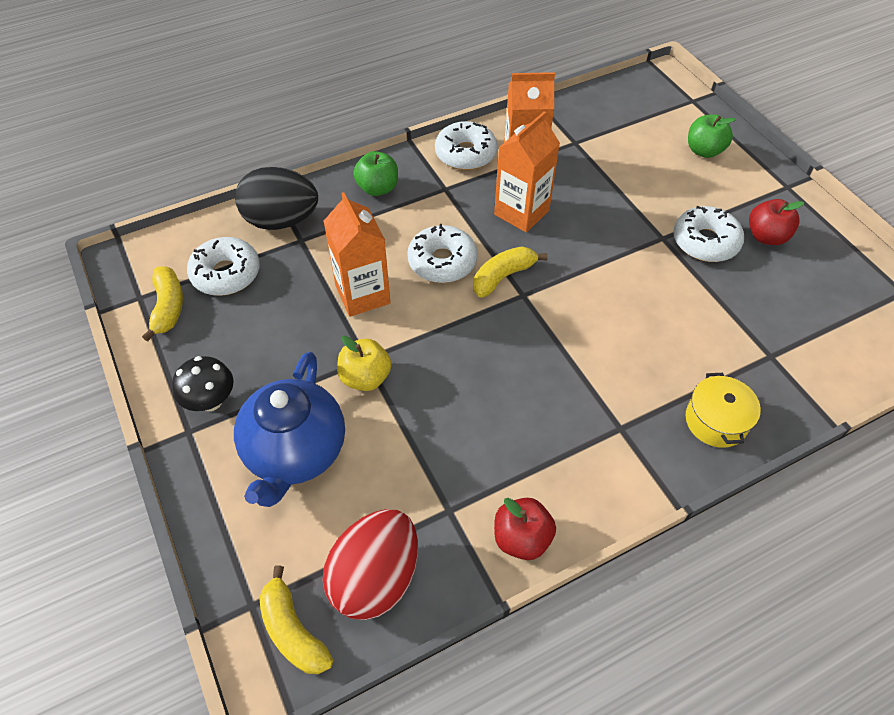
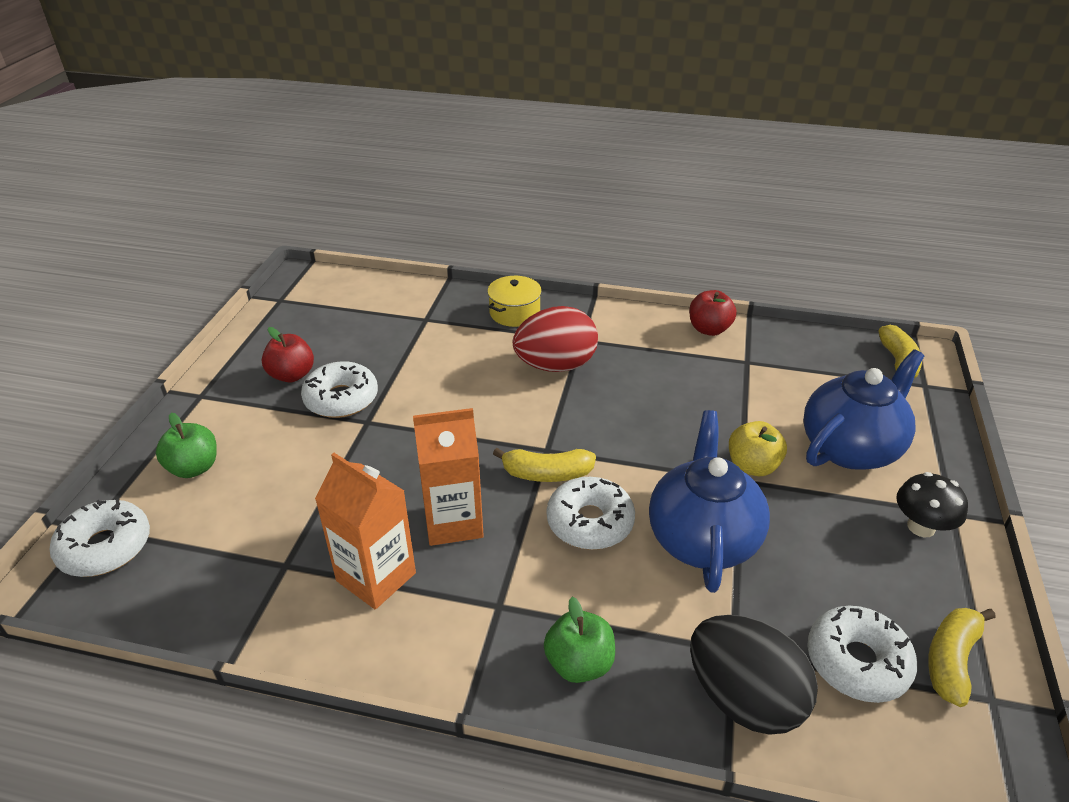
camera: 140 degrees left, 15 degrees down
(362, 294) = (702, 538): orange carton -> blue teapot
(375, 577) = (825, 358): red egg -> red egg (555, 366)
(465, 154) = (420, 639): white donut -> white donut (105, 547)

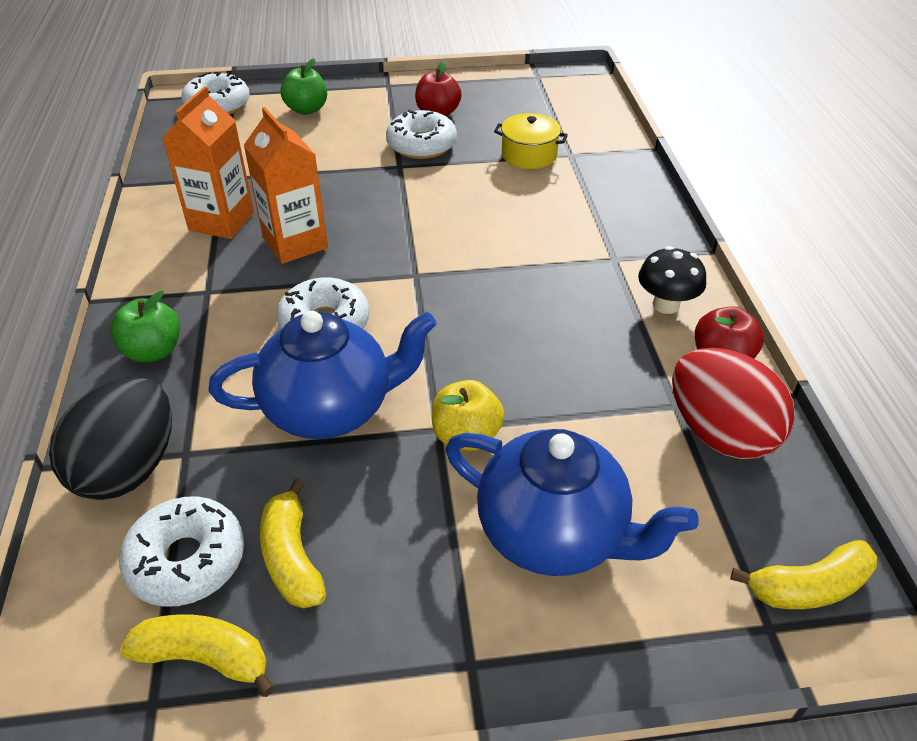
camera: 70 degrees right, 5 degrees up
(514, 313) = (626, 203): yellow pot -> yellow pot (529, 155)
(546, 474) = (380, 282): yellow banana -> yellow banana (292, 557)
(555, 366) = (553, 251): red egg -> red egg (720, 433)
(921, 527) = (427, 623): black mushroom -> black mushroom (666, 305)

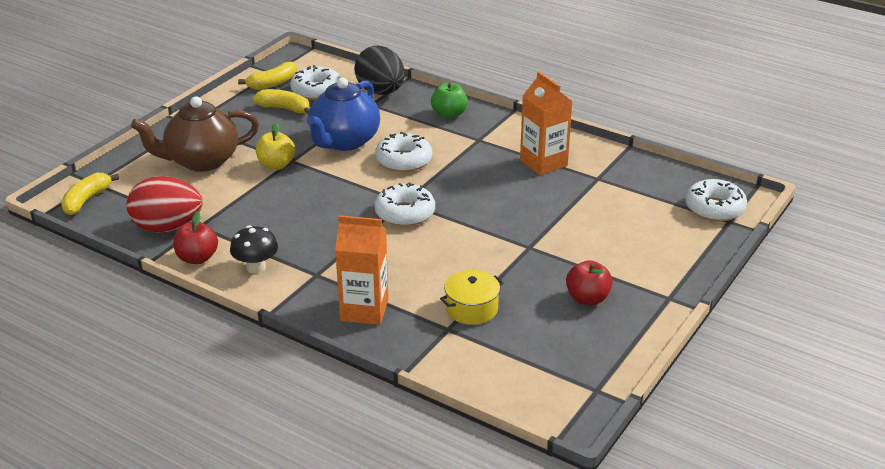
camera: 130 degrees right, 10 degrees down
(295, 243) = (488, 177): orange carton -> orange carton (364, 310)
(306, 109) = (664, 242): green apple -> none
(421, 145) = (546, 268): white donut -> white donut (405, 213)
(554, 534) = (201, 161): blue teapot -> brown teapot

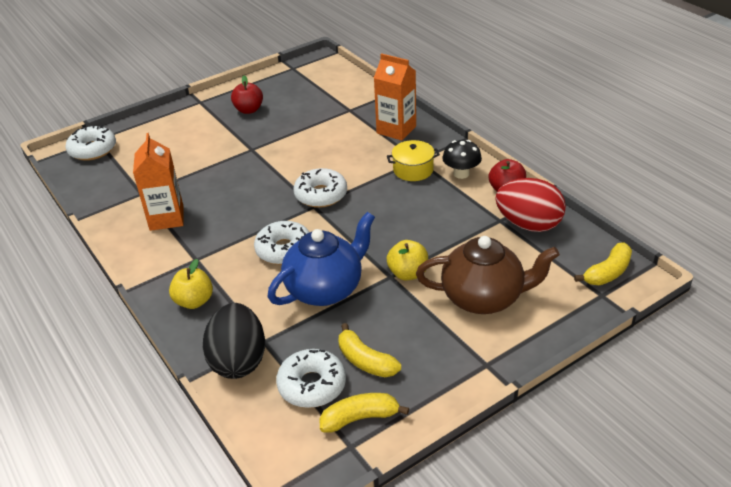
camera: 155 degrees left, 5 degrees up
(449, 114) = (194, 301): green apple -> yellow apple
(471, 309) = (326, 118): yellow pot -> yellow pot (413, 170)

